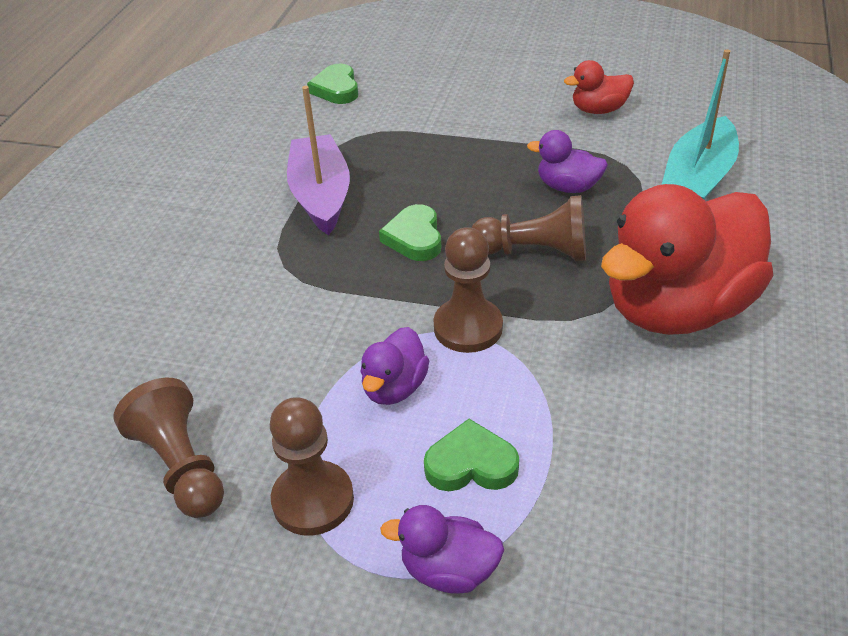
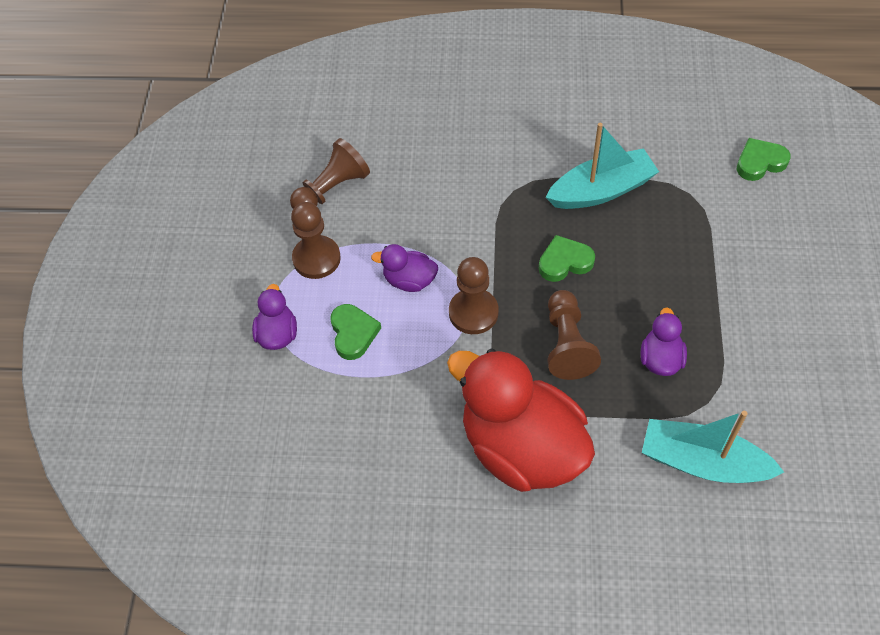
camera: 80 degrees right, 15 degrees up
(321, 196) = (601, 190): purple boat -> turquoise boat
(598, 110) = (795, 373): red duck -> none

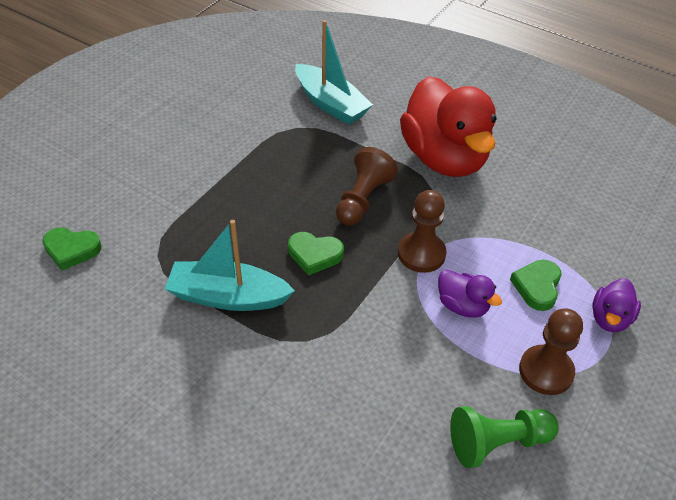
camera: 155 degrees left, 10 degrees down
(332, 189) = (497, 443): brown pawn -> green pawn
(660, 359) = (303, 161): purple duck -> none

